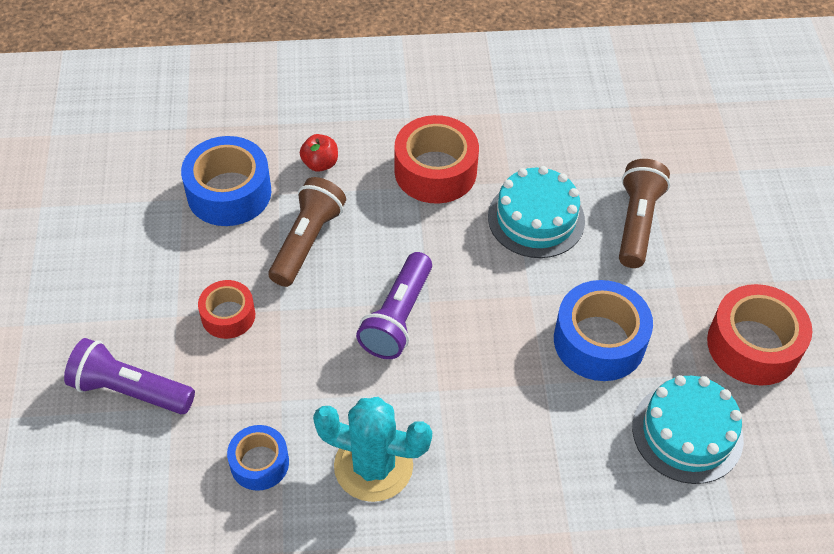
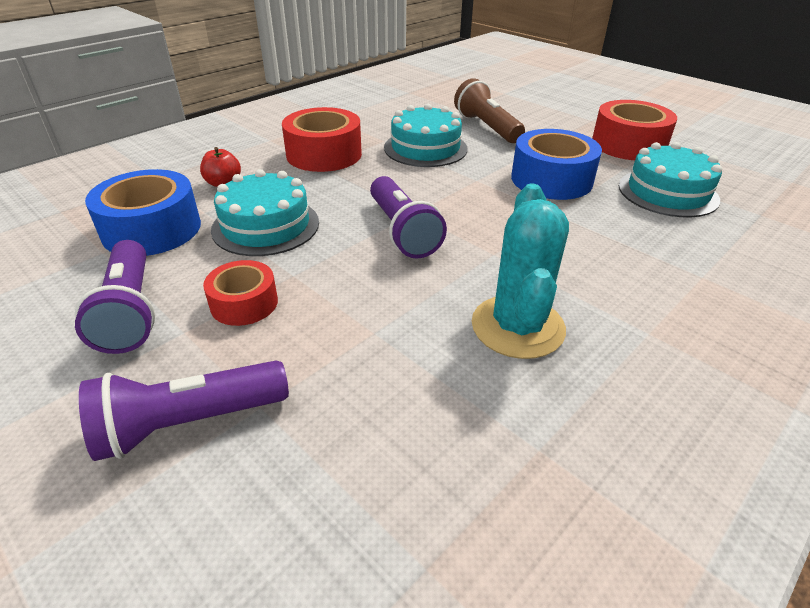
camera: 40 degrees left, 15 degrees down
(160, 274) = (130, 311): none -> purple flashlight
(259, 463) = (416, 391): blue tape -> none
(307, 241) = (266, 226): brown flashlight -> turquoise cake
(373, 466) = (517, 327): turquoise cactus -> turquoise cactus turned 60 degrees counterclockwise

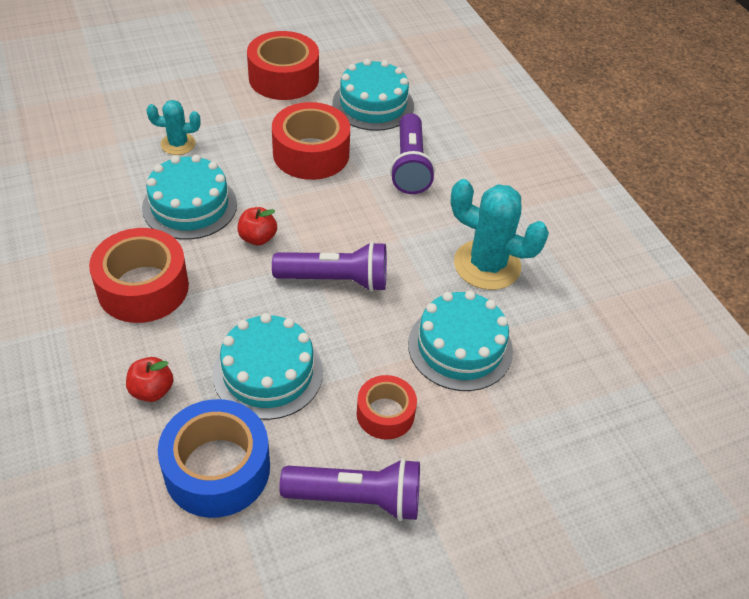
camera: 70 degrees left, 10 degrees up
(189, 423) = (507, 471): purple flashlight -> purple flashlight (410, 166)
(368, 335) = (460, 347): none -> turquoise cake
(418, 182) = (257, 238): none -> red apple
(486, 127) = (178, 144): brown flashlight -> turquoise cactus
(551, 179) = (311, 153): blue tape -> red tape

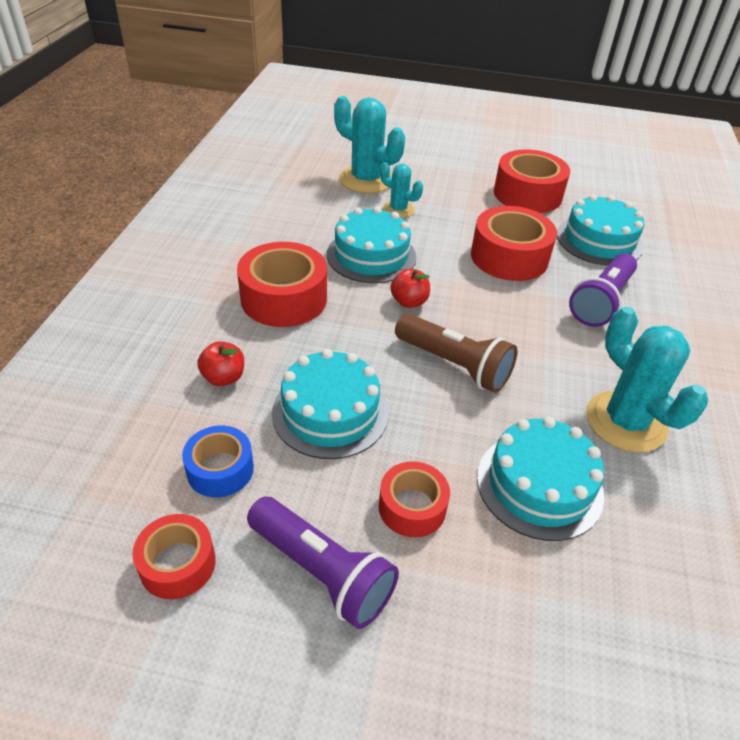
camera: 35 degrees right, 5 degrees down
(121, 122) = (366, 180): none -> turquoise cactus
(217, 469) = (220, 469): blue tape -> blue tape, size x0.59
(246, 558) = (177, 564): none -> red tape
(335, 280) = (454, 365): purple flashlight -> brown flashlight

